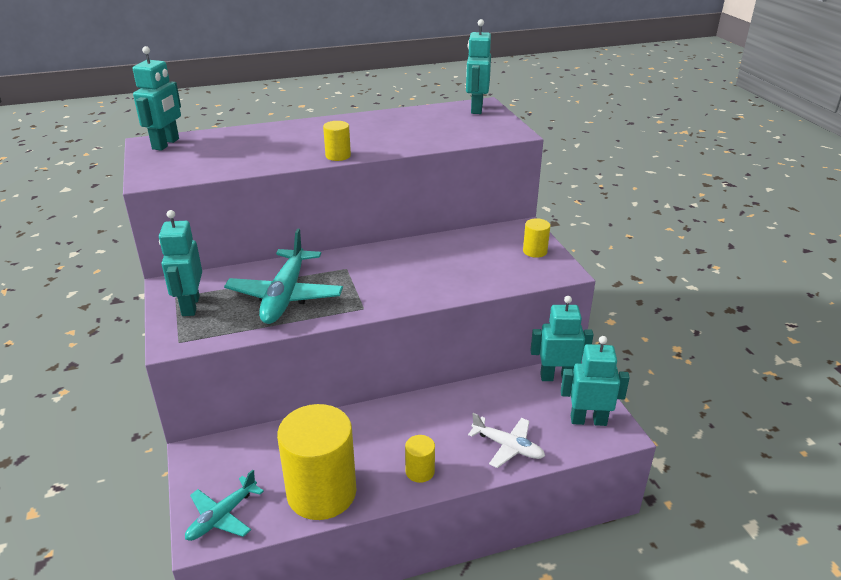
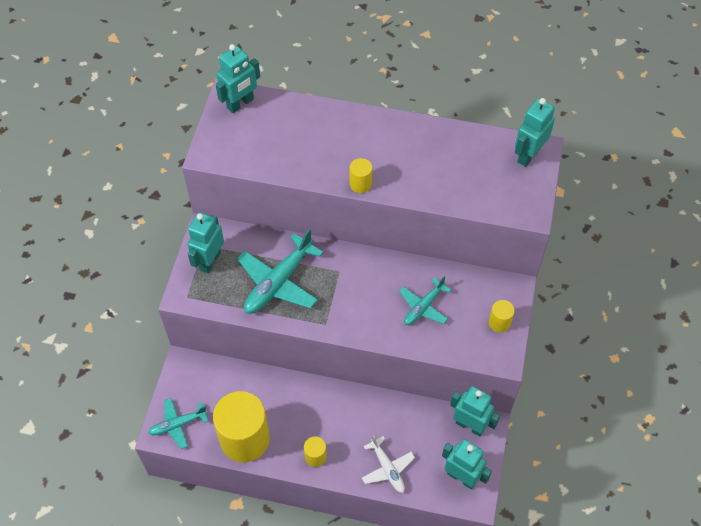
camera: 30 degrees right, 25 degrees up
(454, 264) = (423, 307): none -> turquoise plane

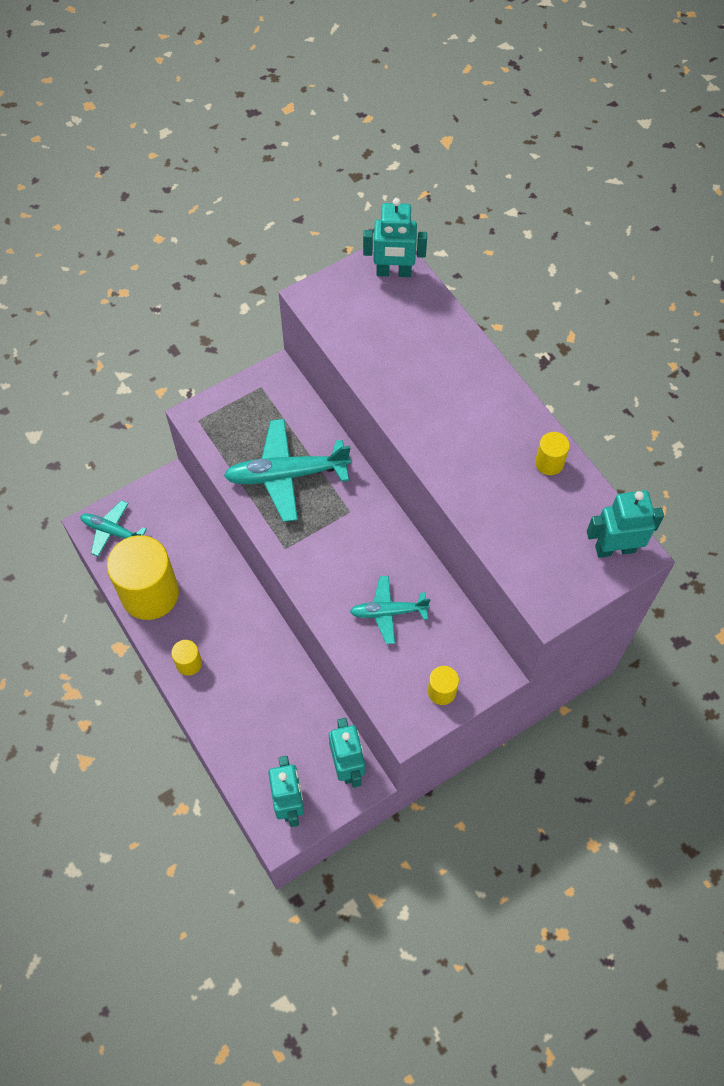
camera: 45 degrees right, 5 degrees up
(210, 261) = (250, 405): turquoise robot -> none
(360, 184) = (416, 438): yellow cylinder -> yellow cylinder (549, 463)
(387, 468) = (235, 732): white plane -> none

